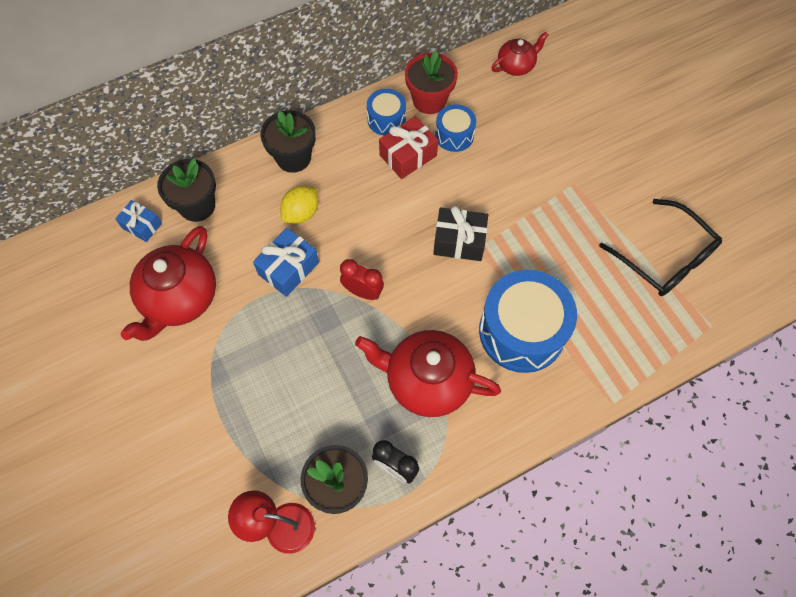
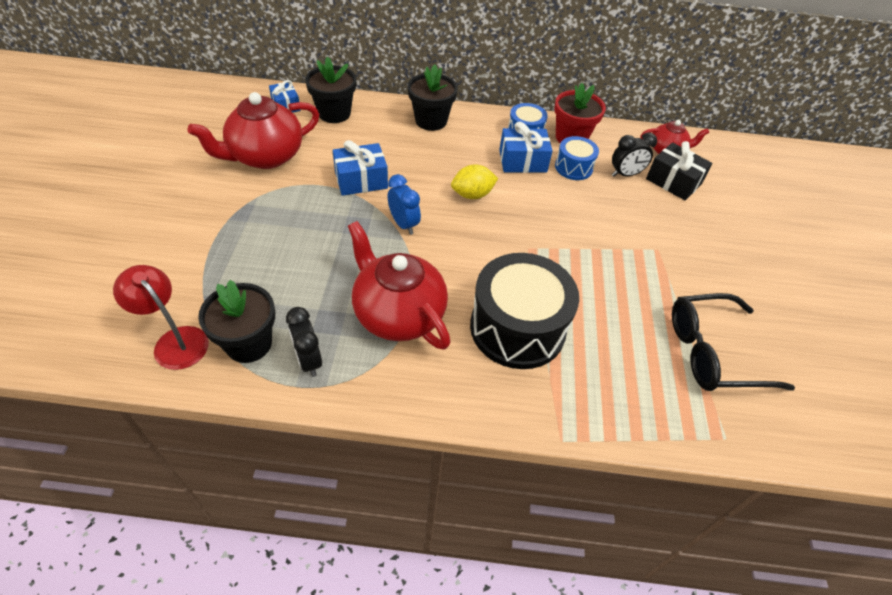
camera: 30 degrees right, 15 degrees down
(301, 213) = (404, 153): yellow lemon -> yellow lemon (472, 195)
(363, 292) = (404, 224): red clock -> blue clock
(408, 155) = (522, 161): red gift -> blue gift
(459, 241) = (516, 234): black gift -> black gift (673, 181)
(500, 116) = (625, 174): none -> black clock
(522, 331) = (517, 328): blue drum -> black drum
(665, 258) = (712, 352): black glasses -> black glasses turned 90 degrees clockwise

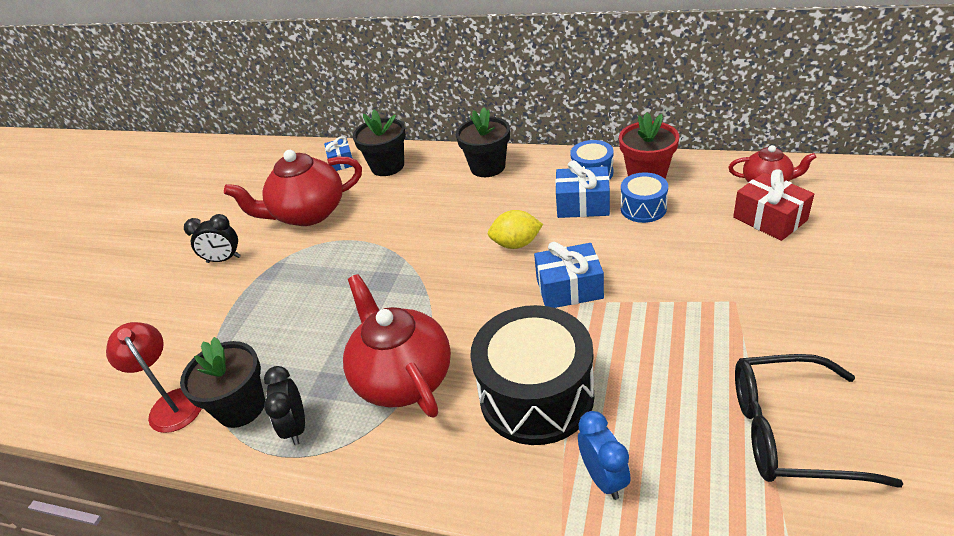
camera: 20 degrees right, 10 degrees down
(361, 180) = (398, 233): blue gift -> blue gift (569, 288)
(404, 224) = (432, 279): blue clock -> blue clock (603, 478)
(625, 174) = (707, 213): black clock -> black clock (224, 259)
(673, 181) = (770, 219): black gift -> red gift

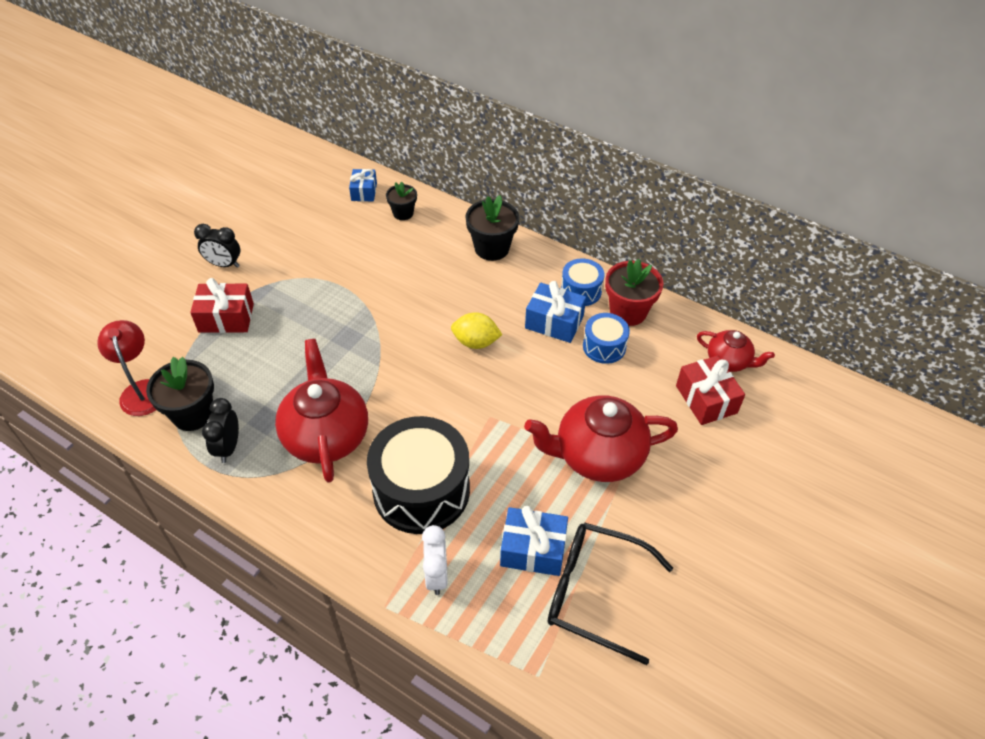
camera: 10 degrees right, 10 degrees up
(244, 304) = (226, 318): none -> red gift
(308, 213) = (312, 241): red teapot -> red teapot (597, 455)
(387, 166) = (403, 213): black flower pot -> black flower pot, size x0.61
(569, 288) = (497, 403): blue gift -> blue gift (533, 549)
(603, 478) = (436, 575): blue clock -> white clock

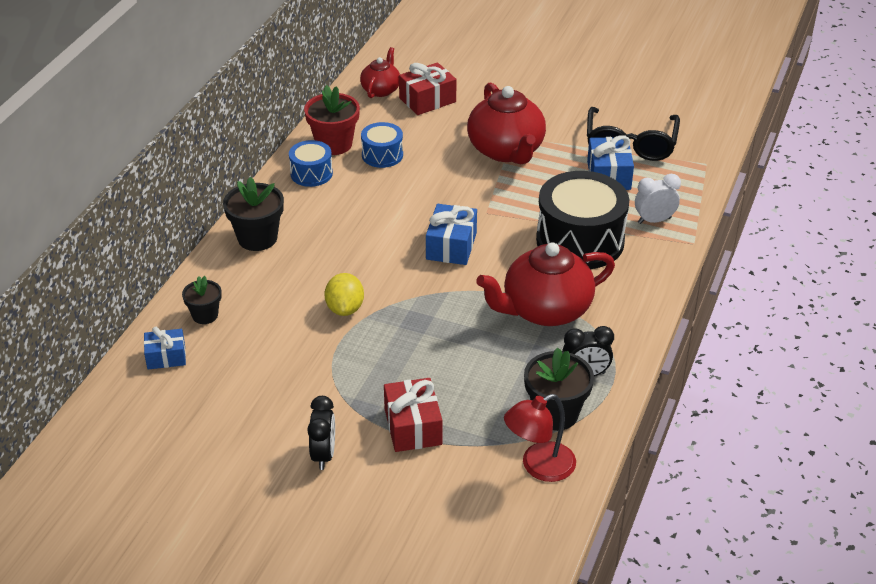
camera: 100 degrees left, 10 degrees down
(476, 342) = (398, 232): yellow lemon -> yellow lemon (345, 308)
(554, 322) = (358, 186): blue gift -> blue gift (451, 246)

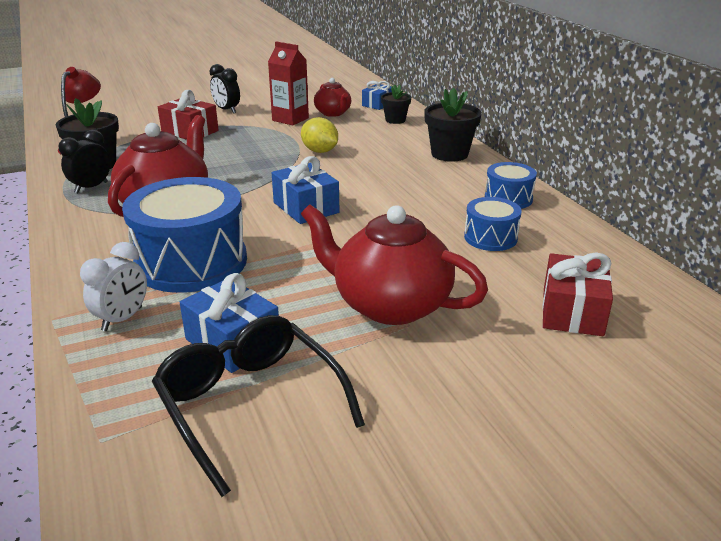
camera: 135 degrees right, 10 degrees down
(290, 385) = (290, 119): none -> red carton
(334, 144) = (545, 224): red flower pot -> none
(381, 90) = (635, 294): red teapot -> red teapot (333, 113)
(580, 240) = (191, 262): black drum -> blue drum

